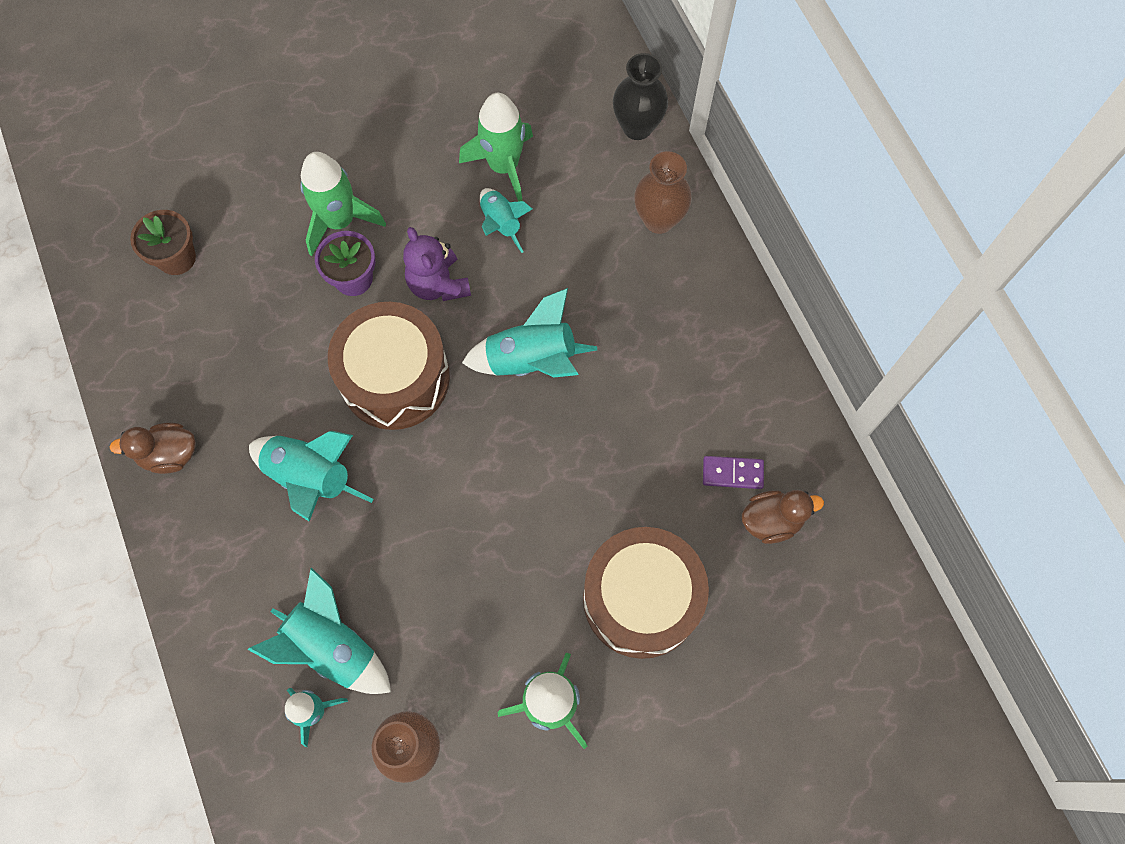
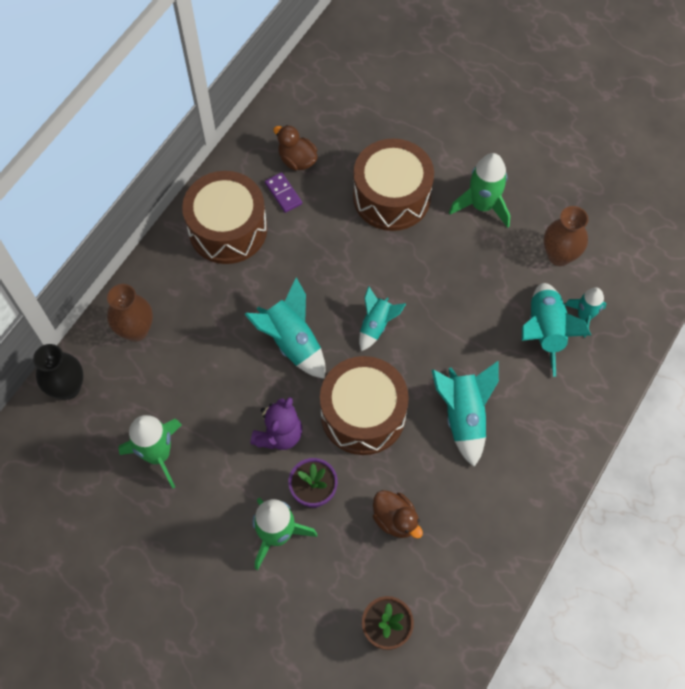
camera: 125 degrees left, 5 degrees down
(169, 454) = (518, 514): brown duck -> brown duck (395, 519)
(501, 224) = (205, 425): turquoise rocket -> turquoise rocket (376, 325)
(724, 382) = (228, 229): none -> brown drum

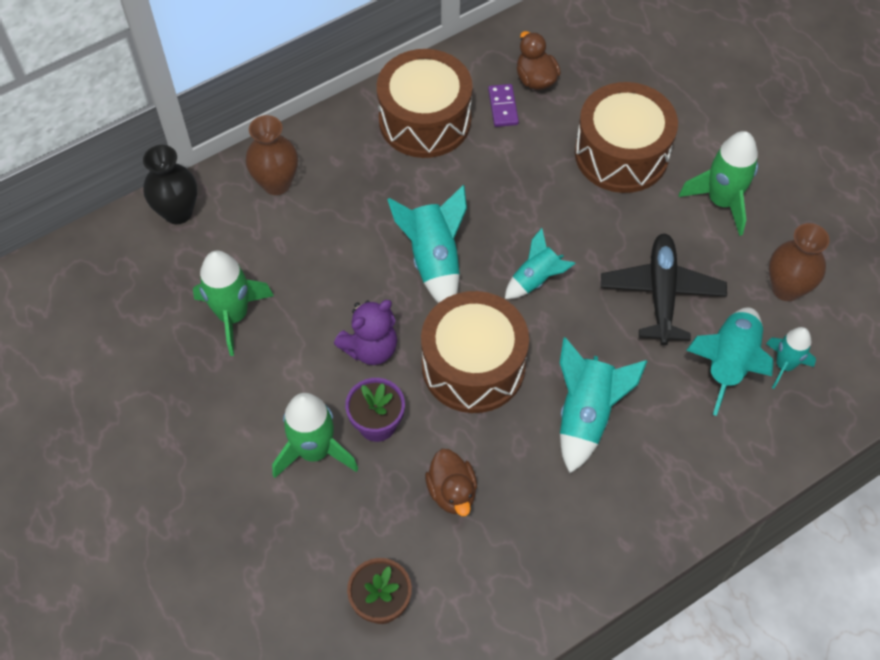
camera: 25 degrees right, 5 degrees down
(473, 297) = (661, 293): none -> black plane

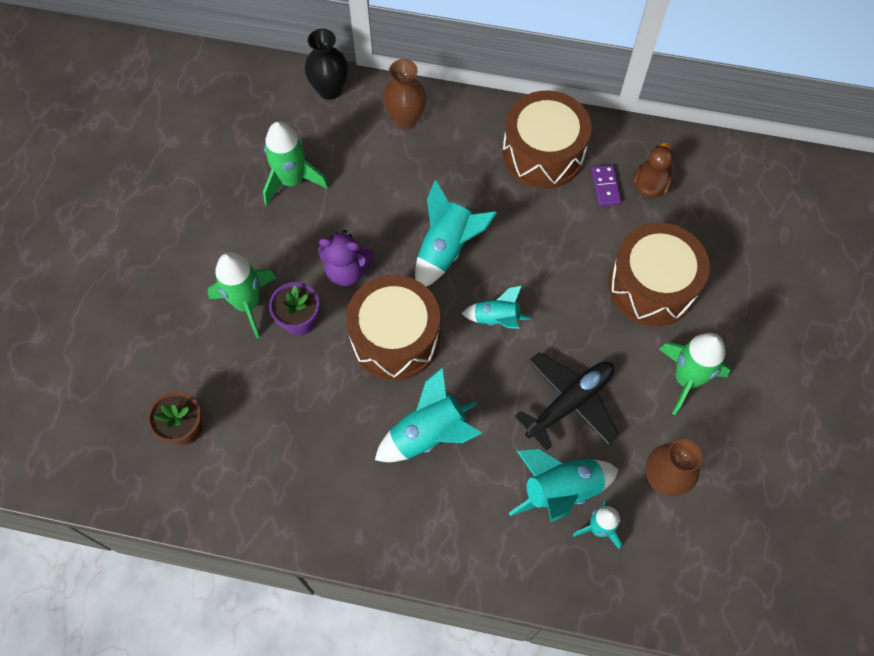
camera: 45 degrees right, 5 degrees up
(452, 492) = (295, 403): brown duck -> none
(503, 107) = (605, 187): purple domino -> purple domino turned 45 degrees counterclockwise

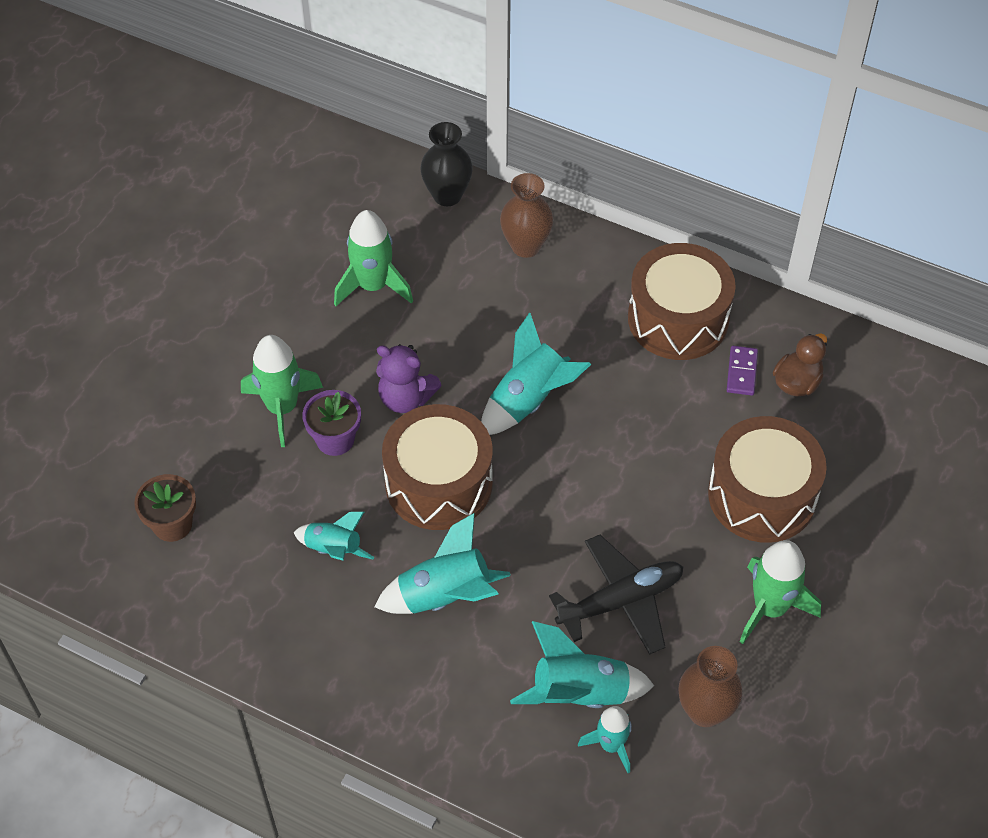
camera: 15 degrees right, 10 degrees down
(496, 319) = (563, 490): turquoise rocket -> turquoise rocket (333, 549)

